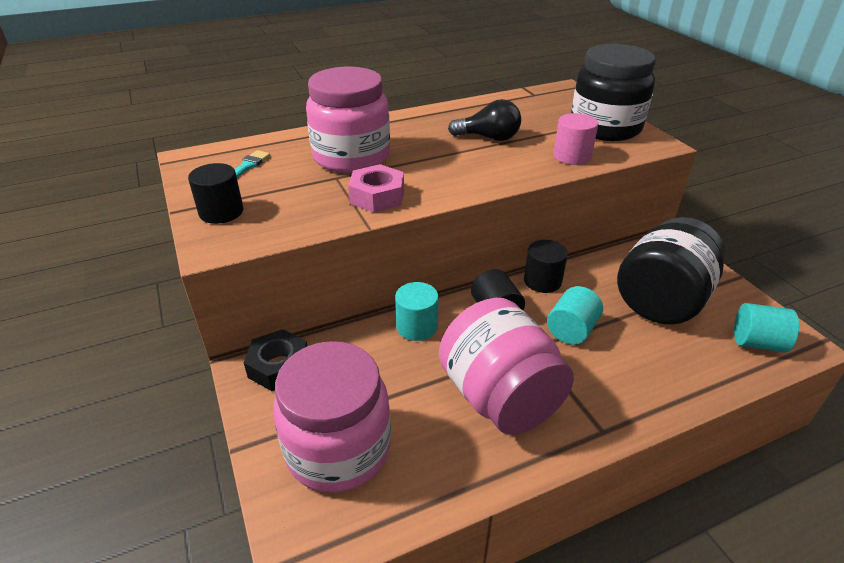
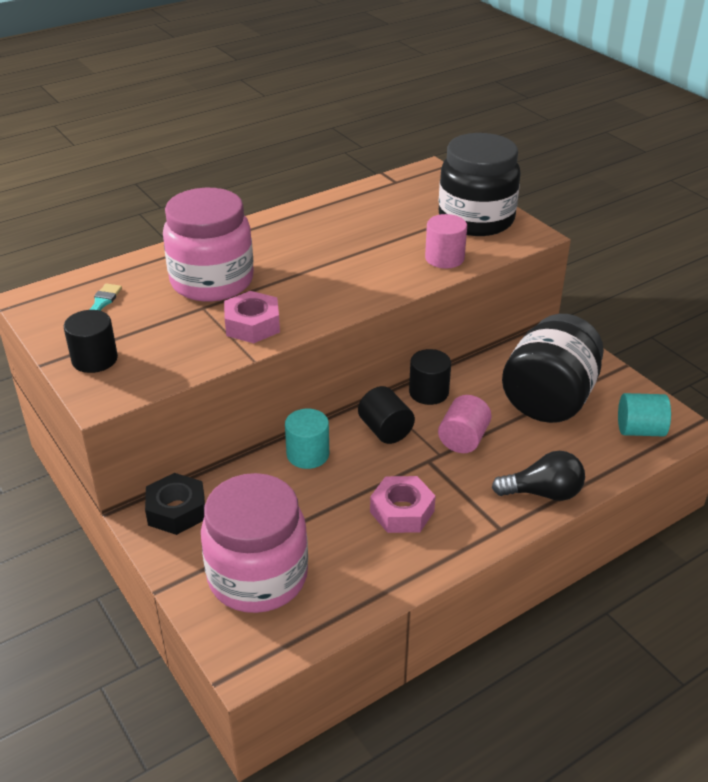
camera: 10 degrees left, 0 degrees up
(488, 138) = (354, 243): black light bulb -> black light bulb (543, 493)
(500, 397) = (402, 511): pink jar -> pink nut
(571, 330) = (463, 439): turquoise cylinder -> pink cylinder

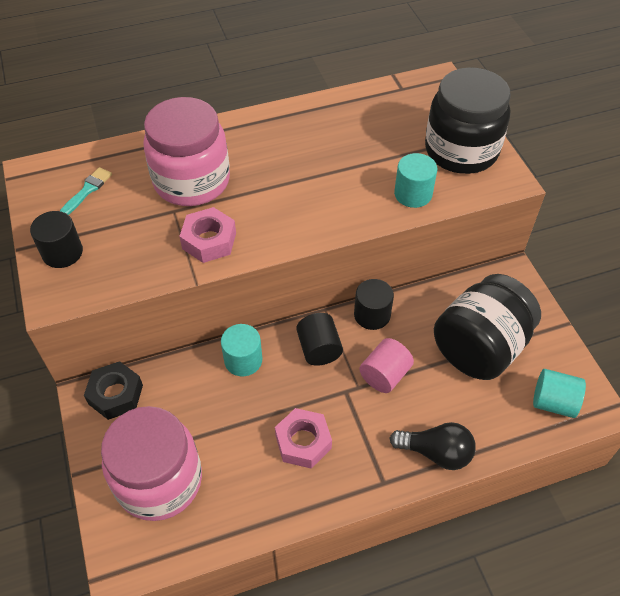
camera: 15 degrees right, 15 degrees up
(444, 258) = (413, 194): pink cylinder -> turquoise cylinder

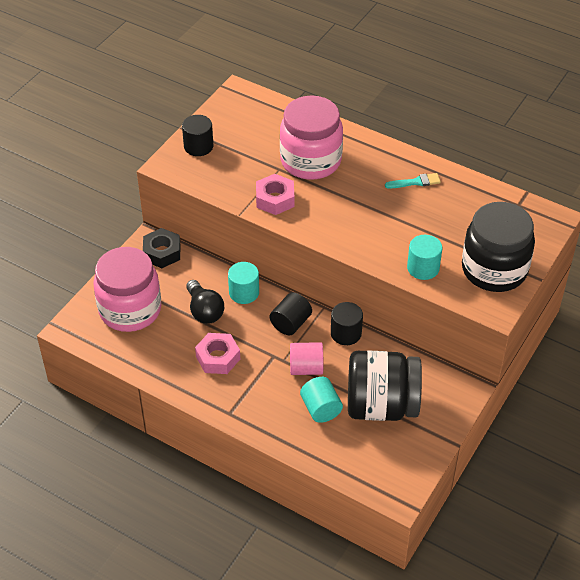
camera: 50 degrees right, 5 degrees down
(87, 190) = (252, 123): turquoise brush -> turquoise brush (415, 182)
(436, 452) = (276, 427): black light bulb -> black light bulb (204, 311)
(553, 402) = (378, 470): turquoise cylinder -> turquoise cylinder (320, 409)

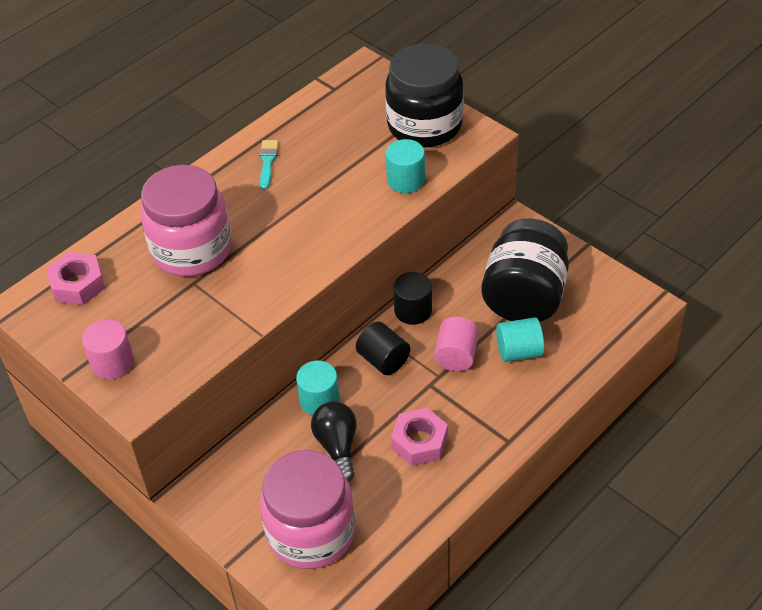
camera: 75 degrees left, 0 degrees up
(162, 252) = (217, 483): black nut -> none
(198, 146) = (112, 362): black cylinder -> pink cylinder
(204, 311) = (337, 447): black light bulb -> black light bulb turned 90 degrees counterclockwise
(275, 199) = (247, 294): pink nut -> pink nut (78, 284)

